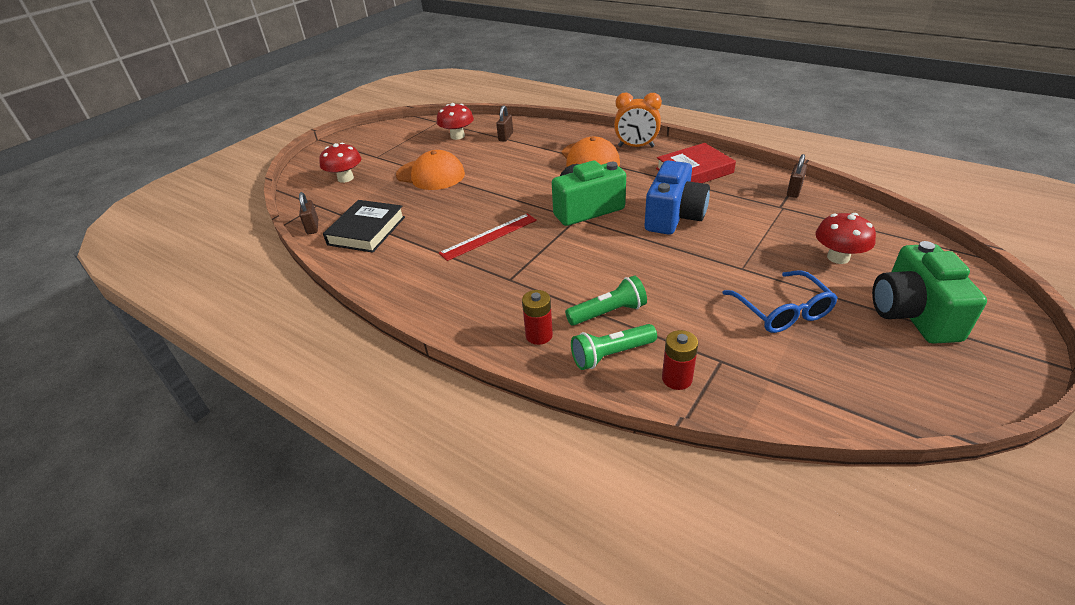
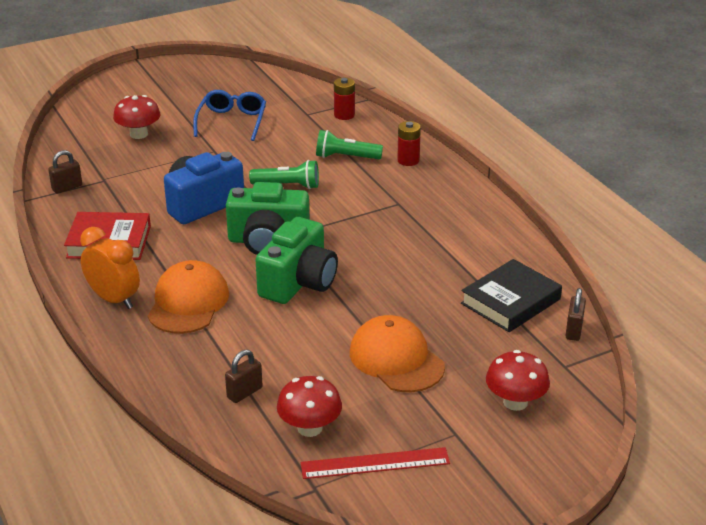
camera: 155 degrees left, 5 degrees down
(489, 236) = (386, 247): red ruler -> red ruler (375, 463)
(611, 355) = (370, 136): green flashlight -> green flashlight (288, 185)
(913, 314) = (160, 97): green camera -> green camera (298, 282)

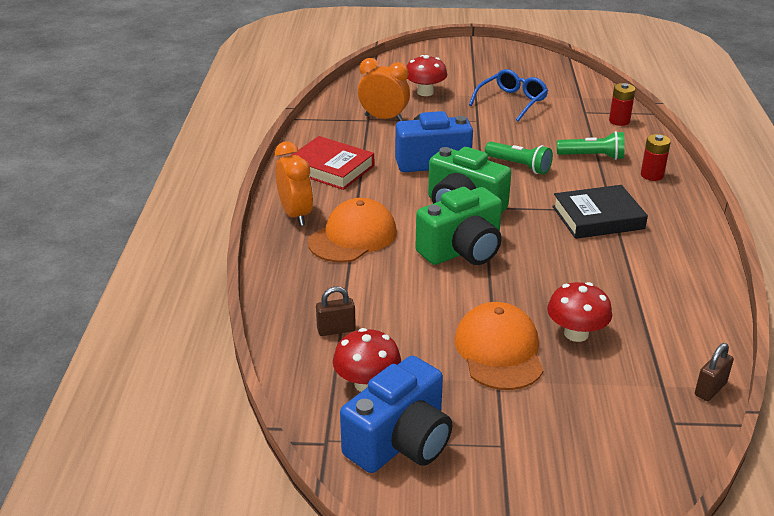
camera: 30 degrees right, 0 degrees up
(67, 188) = (334, 118): brown padlock -> none
(119, 174) = (383, 118): none -> orange clock
(345, 157) = (592, 156): green flashlight -> green flashlight turned 150 degrees clockwise
(375, 463) = (400, 442): red ruler -> blue camera
(510, 301) = (660, 336): black book -> black book (598, 218)
(515, 402) = (590, 438): red mushroom -> red mushroom (576, 333)

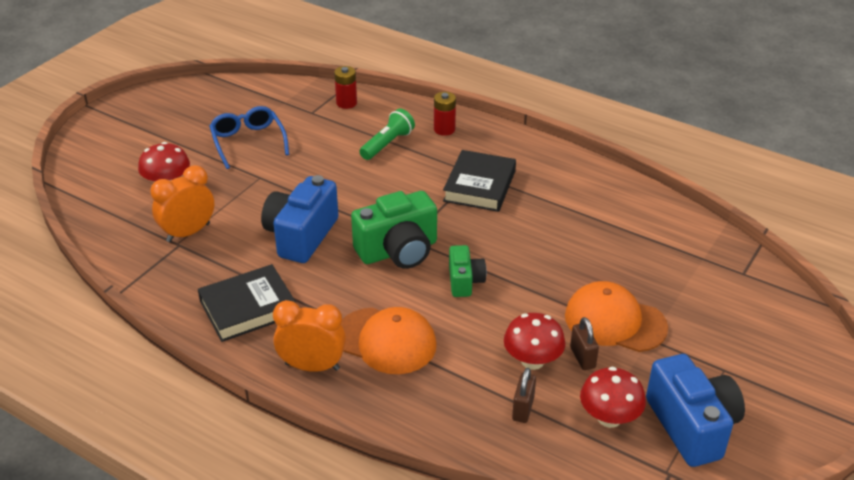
camera: 60 degrees left, 5 degrees up
(331, 168) = (248, 308): red book -> black book
(353, 237) = (386, 341): orange cap -> orange cap turned 135 degrees clockwise
(462, 250) = (465, 281): green camera -> green camera, size x0.57
(519, 166) = (363, 189): green flashlight -> none
(576, 333) = (620, 271): red mushroom -> red mushroom (532, 361)
(710, 389) = (719, 239): brown padlock -> brown padlock (582, 357)

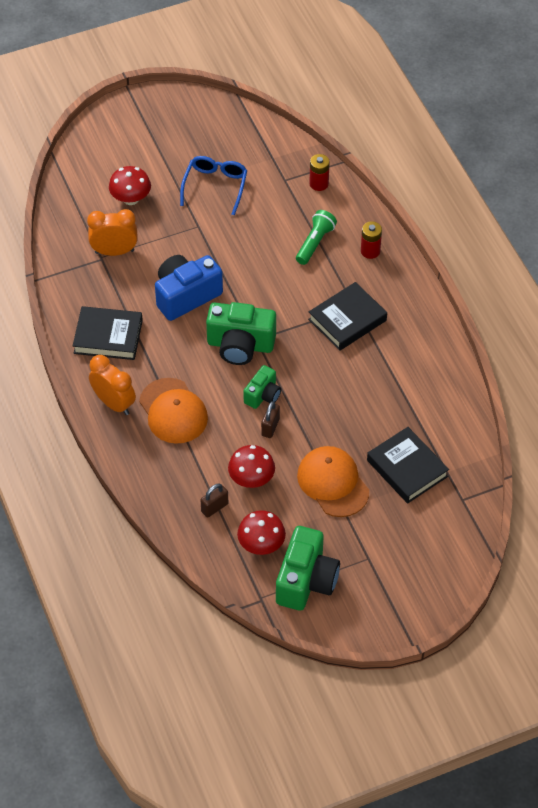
camera: 35 degrees right, 15 degrees up
(387, 144) = (315, 243): green flashlight -> green flashlight turned 45 degrees counterclockwise
(582, 357) = (285, 496): brown padlock -> brown padlock (270, 427)
(666, 273) = (407, 468): none -> black book
(691, 426) = (306, 581): blue camera -> green camera

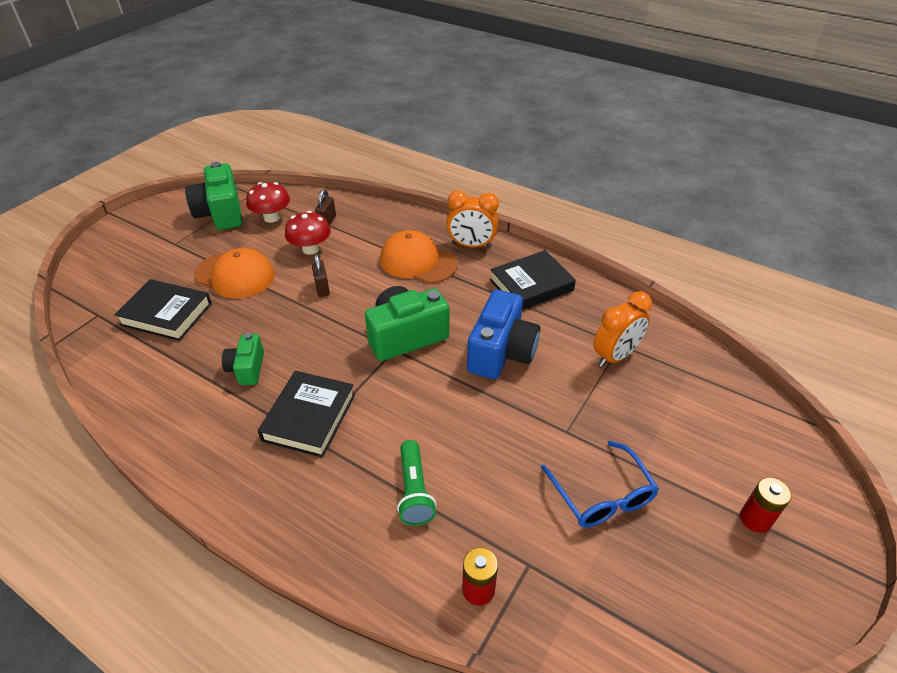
camera: 145 degrees right, 10 degrees down
(131, 199) = (670, 420): red mushroom -> none
(263, 395) = (348, 307): green camera -> green camera (247, 369)
(370, 251) = (334, 522): red battery -> red battery (755, 519)

